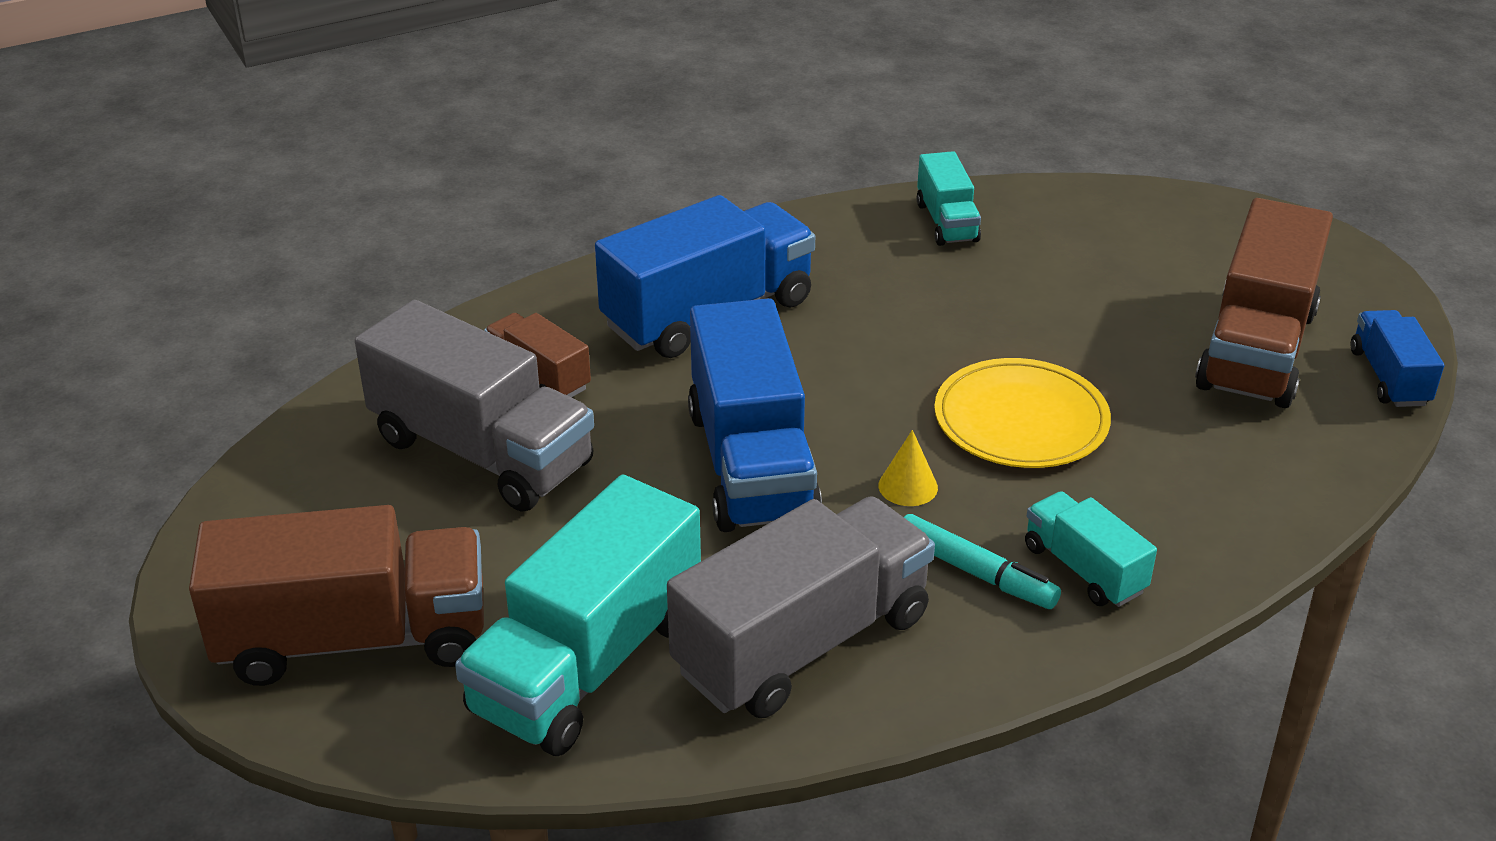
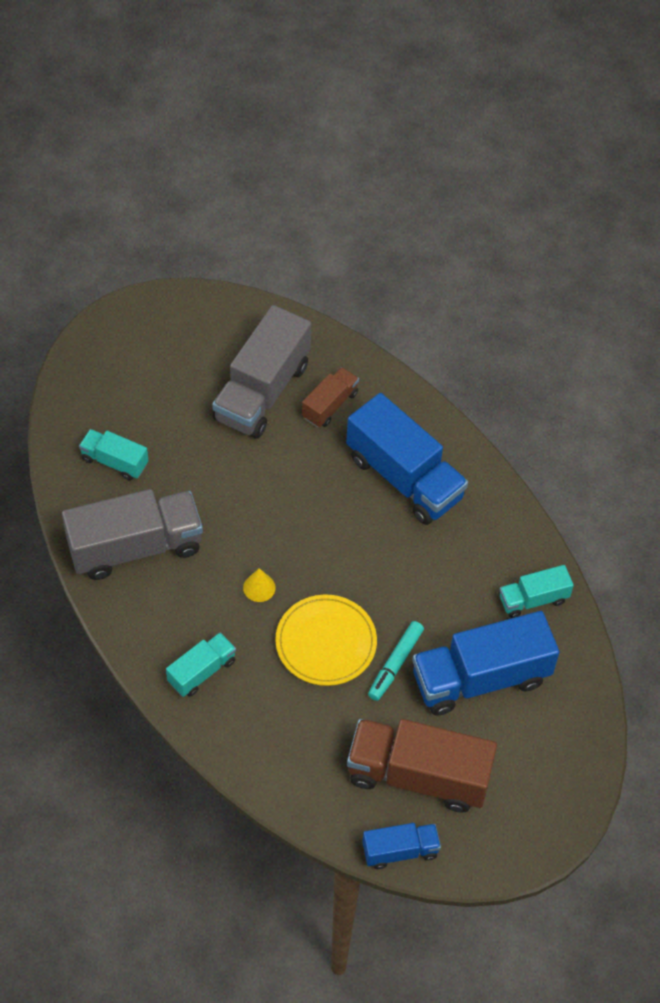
camera: 80 degrees right, 20 degrees up
(354, 639) = (122, 369): brown truck -> none
(587, 664) = (114, 462): turquoise truck -> turquoise truck, size x0.52
(751, 464) = (268, 513): blue truck -> blue truck (480, 678)
(802, 644) = (135, 547): grey truck -> grey truck turned 60 degrees counterclockwise
(976, 572) = (194, 621): turquoise marker -> turquoise marker (395, 664)

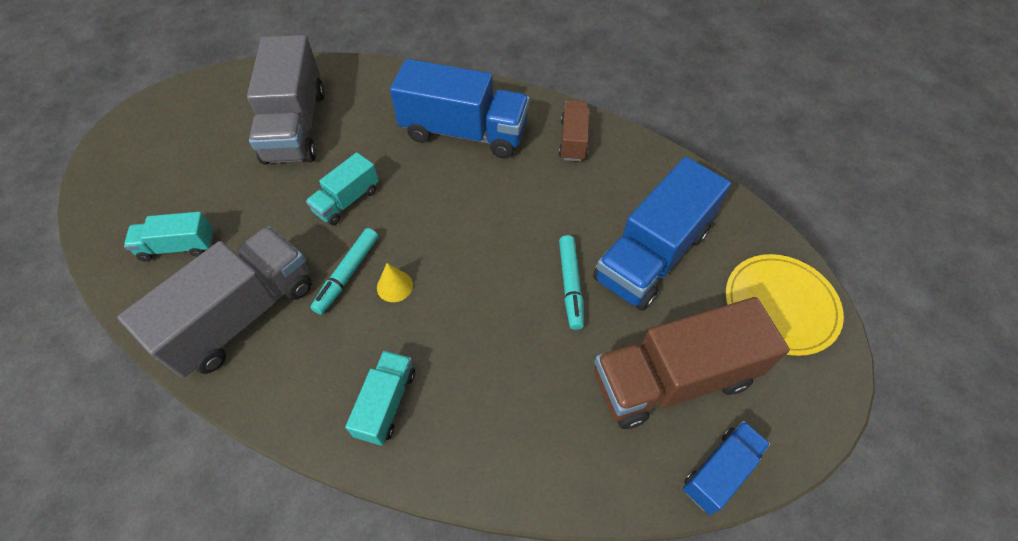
camera: 30 degrees left, 0 degrees up
(229, 557) = (347, 274): none -> turquoise marker
(326, 642) = (493, 301): yellow plate -> yellow plate (780, 306)
(330, 405) = (363, 109): brown truck -> brown truck (573, 140)
(533, 599) = (639, 170): turquoise truck -> turquoise truck (347, 201)

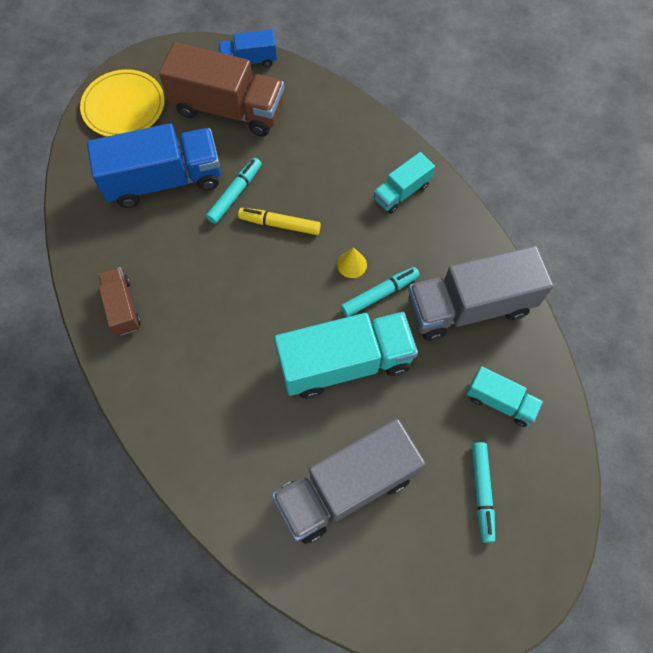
camera: 145 degrees left, 10 degrees up
(175, 175) = (481, 492): none -> turquoise marker
(295, 126) = (346, 487): grey truck -> grey truck turned 150 degrees counterclockwise
(347, 201) = (345, 363): turquoise truck -> turquoise truck, size x1.92
(464, 132) = (202, 375): blue truck -> none
(498, 282) = (279, 224): none -> yellow marker
(573, 140) = (122, 307): brown truck -> brown truck turned 120 degrees clockwise

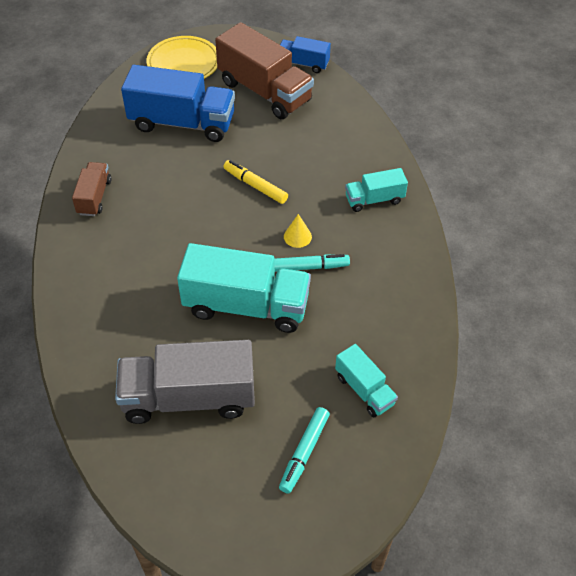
camera: 25 degrees right, 15 degrees down
(235, 194) = (232, 152): turquoise marker -> none
(469, 306) = (381, 306): grey truck -> none

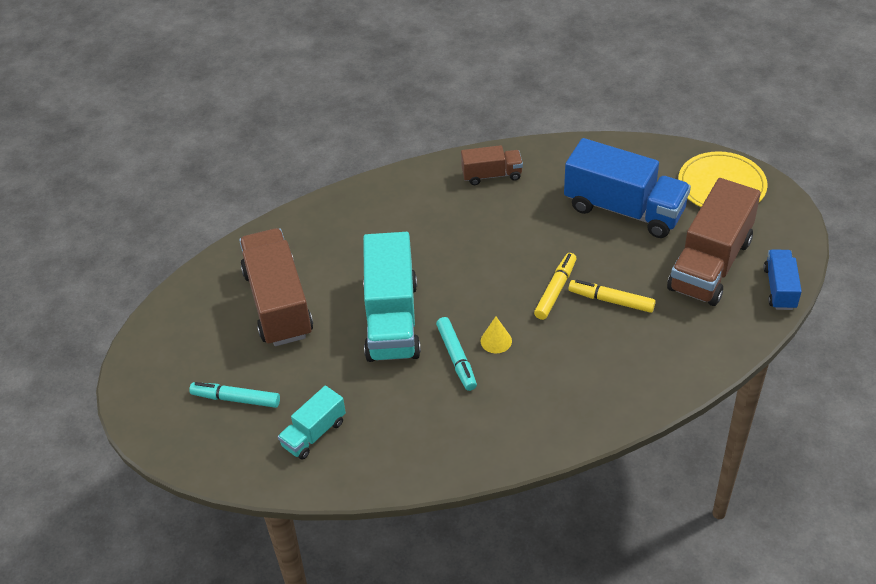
camera: 80 degrees right, 5 degrees down
(182, 123) = (624, 209): blue truck -> blue truck turned 60 degrees counterclockwise
(189, 397) = (278, 303): grey truck -> brown truck
(280, 155) = (611, 300): none -> yellow marker
(374, 199) = (576, 398): turquoise truck -> none

